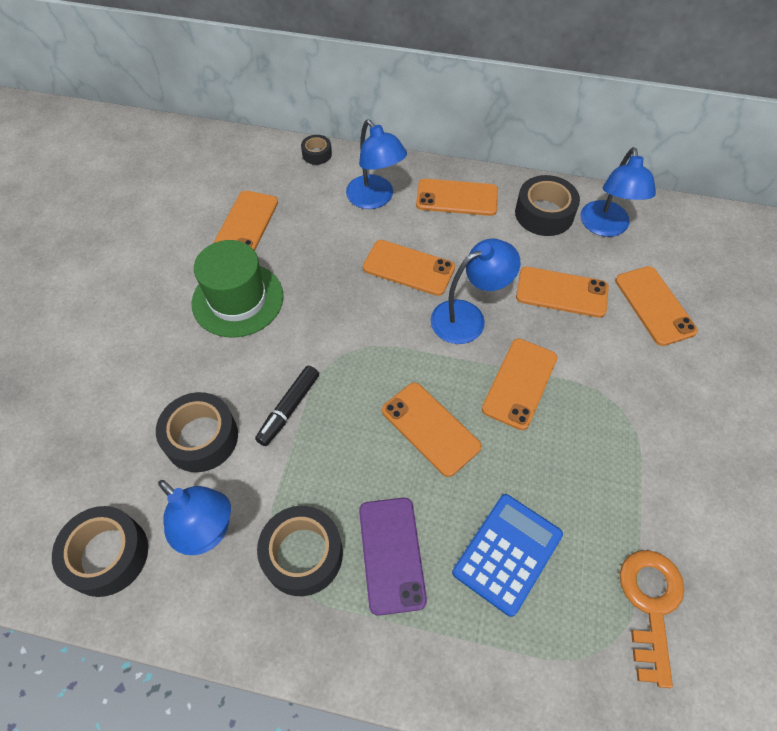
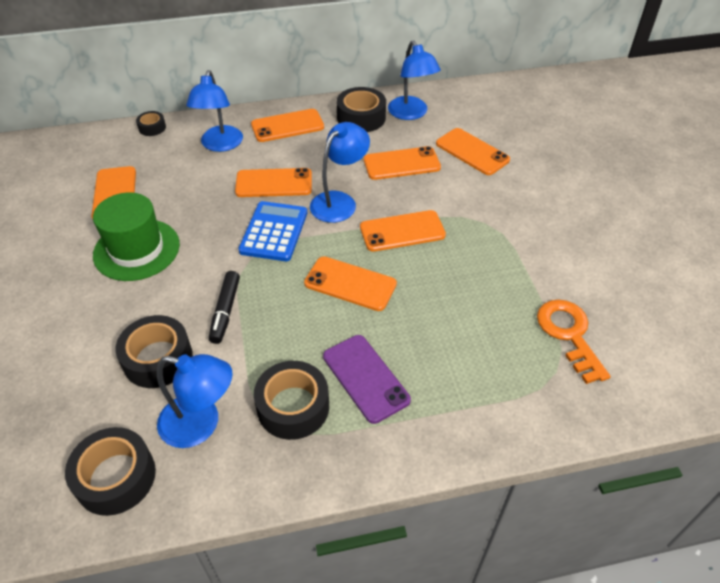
camera: 25 degrees left, 10 degrees down
(375, 199) = (220, 145): blue lamp -> blue lamp turned 60 degrees clockwise
(507, 553) = (453, 343): blue calculator -> blue calculator (274, 232)
(519, 383) = (402, 231): orange phone -> orange phone turned 75 degrees clockwise

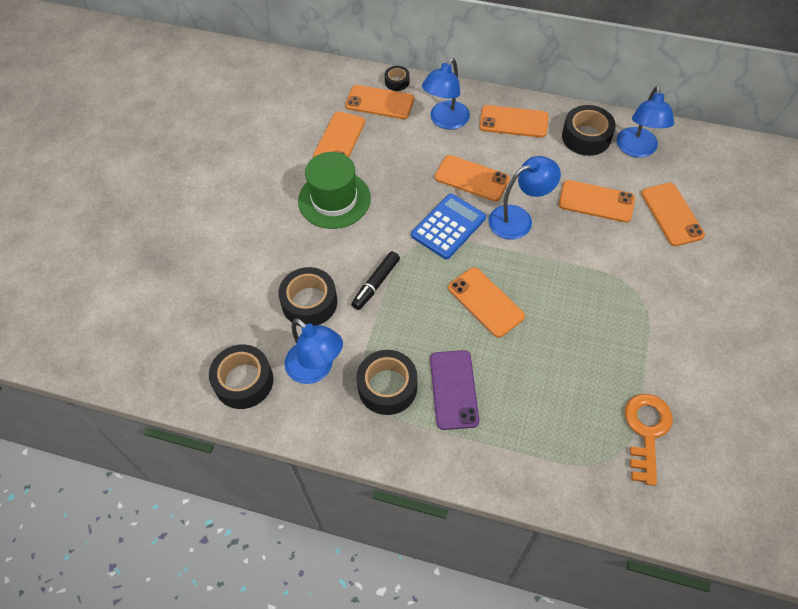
camera: 30 degrees right, 10 degrees up
(402, 231) = (557, 271): orange phone -> orange phone (380, 102)

